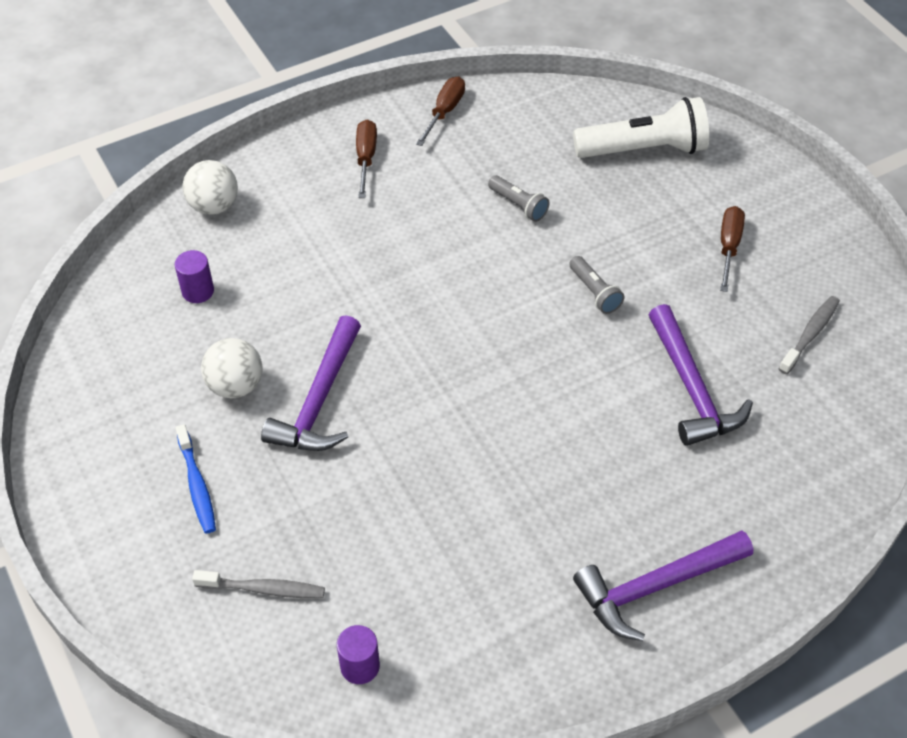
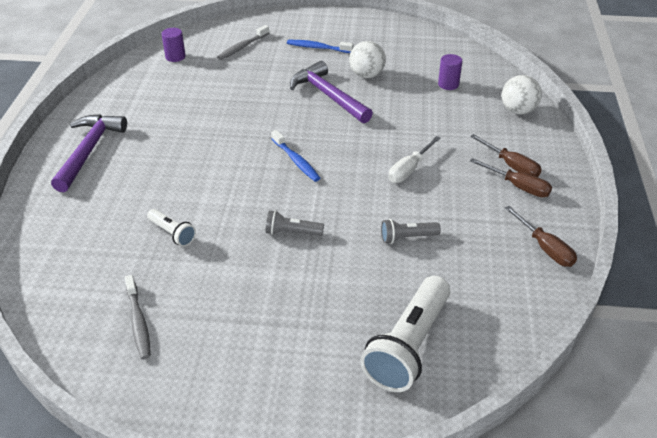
camera: 125 degrees right, 10 degrees down
(410, 250) = (409, 169): none -> white screwdriver
(481, 355) = (296, 161): none -> blue toothbrush
(692, 388) = (172, 233): purple hammer -> white flashlight
(728, 247) = (258, 331): brown screwdriver -> brown screwdriver (511, 166)

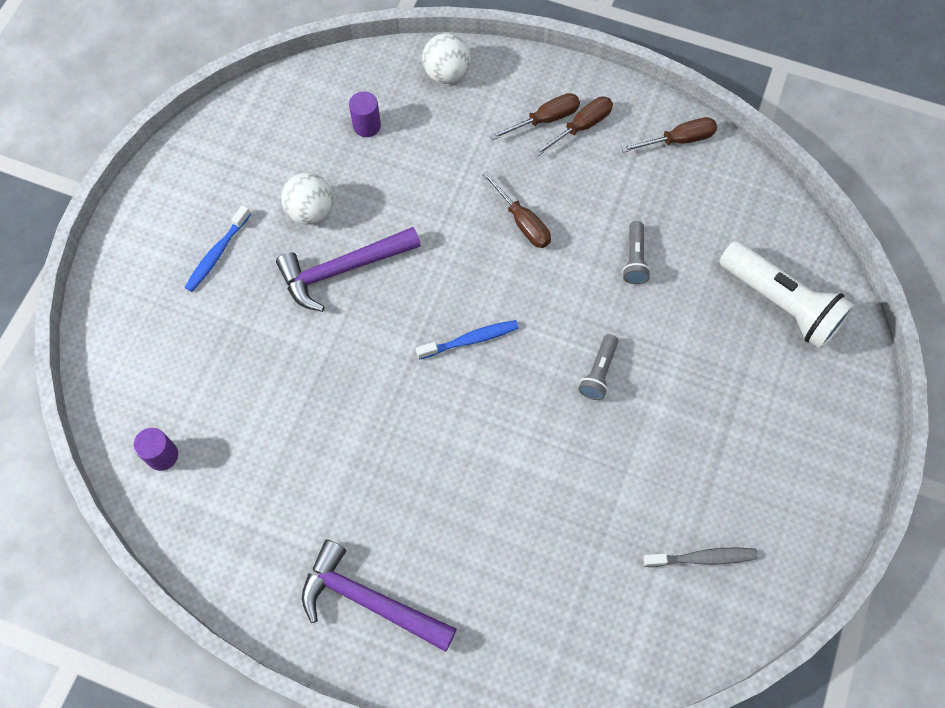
camera: 75 degrees left, 25 degrees up
(172, 233) = (568, 505): white flashlight -> none
(242, 47) = (173, 354): grey toothbrush -> none
(409, 169) = (522, 222): white screwdriver -> brown screwdriver

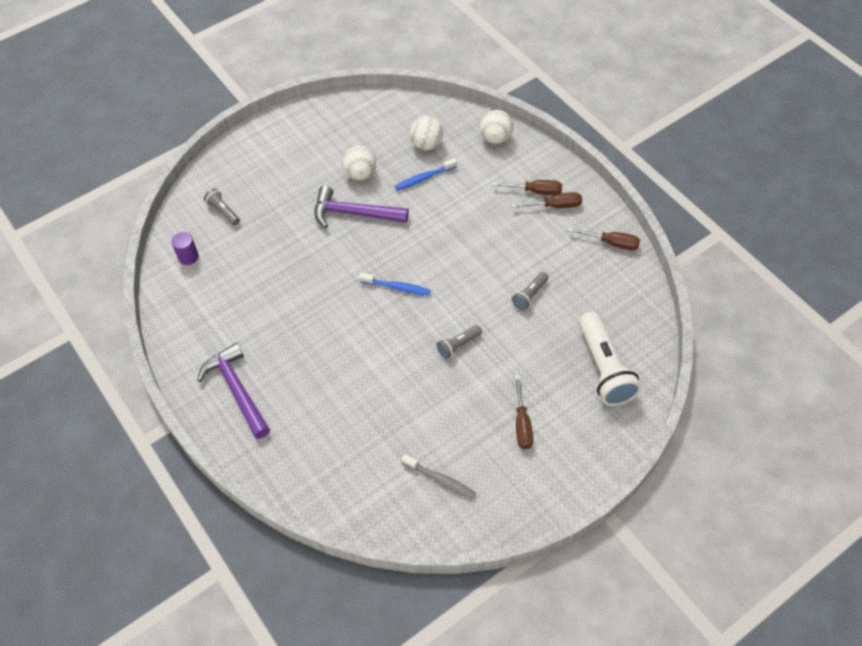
camera: 35 degrees right, 10 degrees down
(162, 363) = (223, 211): none -> grey flashlight
(217, 254) = (293, 171): blue toothbrush -> blue toothbrush (424, 178)
(367, 126) = (427, 144): purple cylinder -> white ball
(522, 222) = (477, 240): brown screwdriver -> brown screwdriver (522, 423)

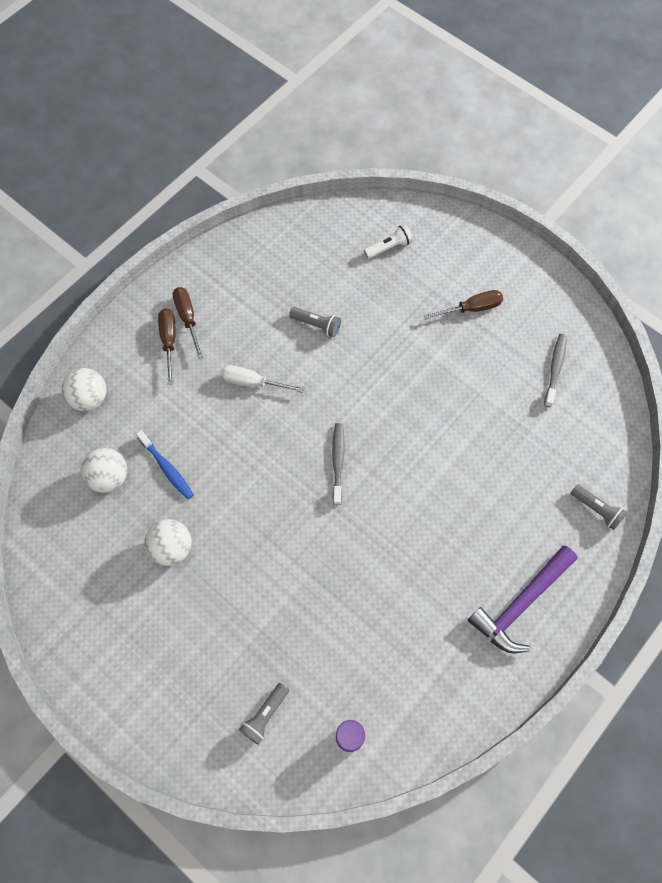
camera: 105 degrees left, 10 degrees up
(354, 213) = (238, 539): purple hammer -> none
(397, 287) = (338, 462): blue toothbrush -> grey toothbrush
(458, 345) = (398, 383): grey flashlight -> grey flashlight (597, 510)
(484, 241) = (252, 382): none -> white screwdriver
(604, 368) = (389, 247): white flashlight -> white flashlight, size x0.49
(611, 243) = (230, 258): brown screwdriver -> none

